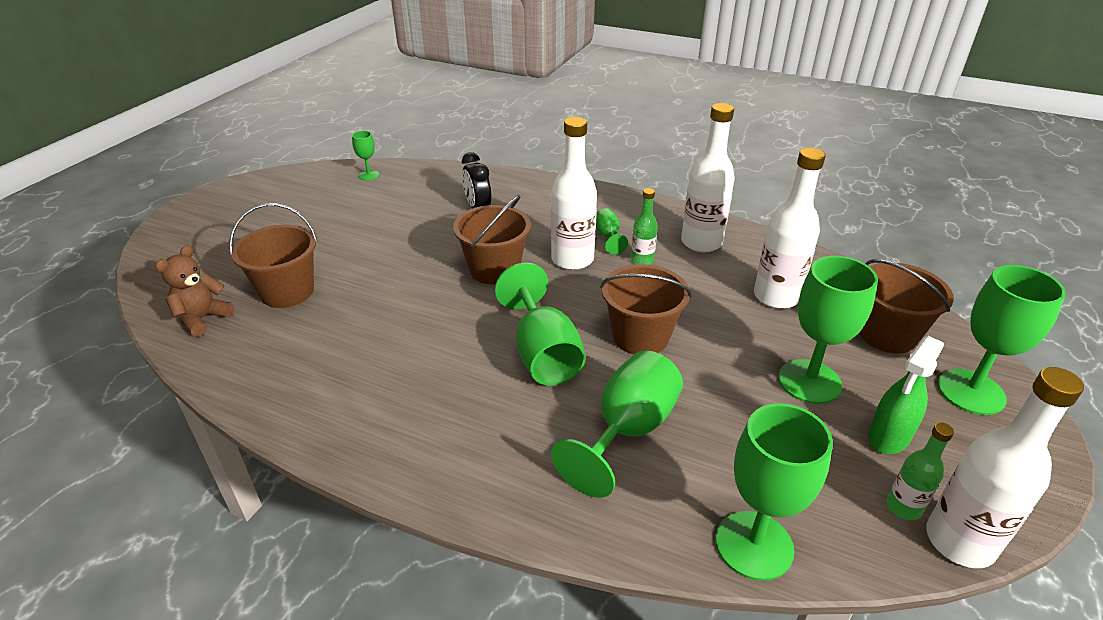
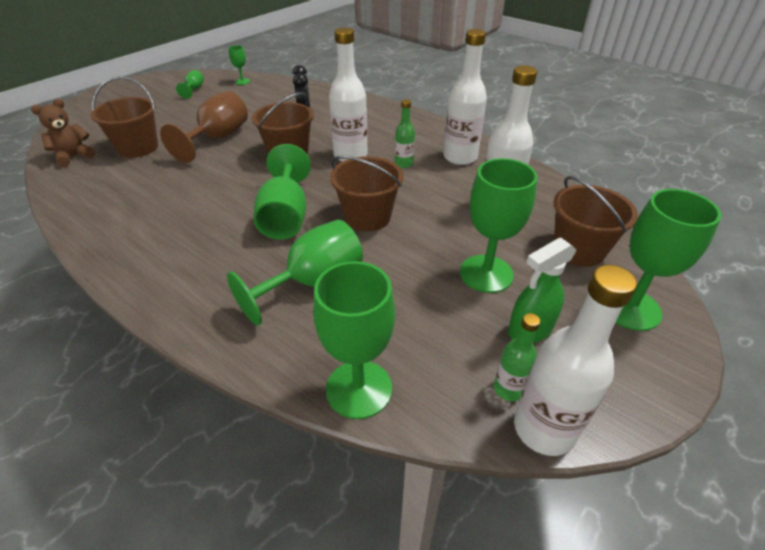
camera: 15 degrees right, 5 degrees up
(389, 261) = (218, 138): none -> brown goblet
(608, 237) = (388, 143): green goblet -> green goblet (194, 89)

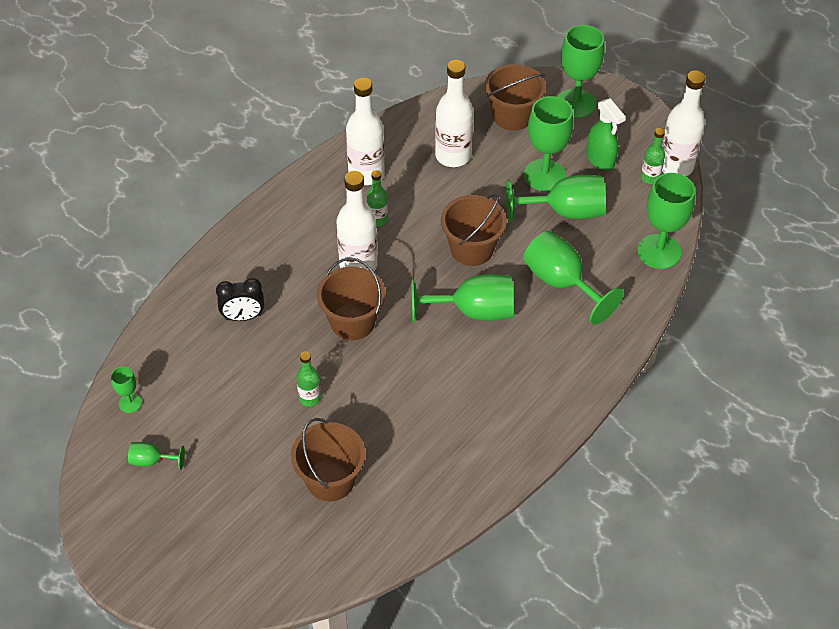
camera: 90 degrees left, 10 degrees up
(74, 157) = (350, 545): brown teddy bear -> none
(218, 138) = (309, 398): brown goblet -> green bottle
(427, 289) = (564, 212): none -> green goblet

